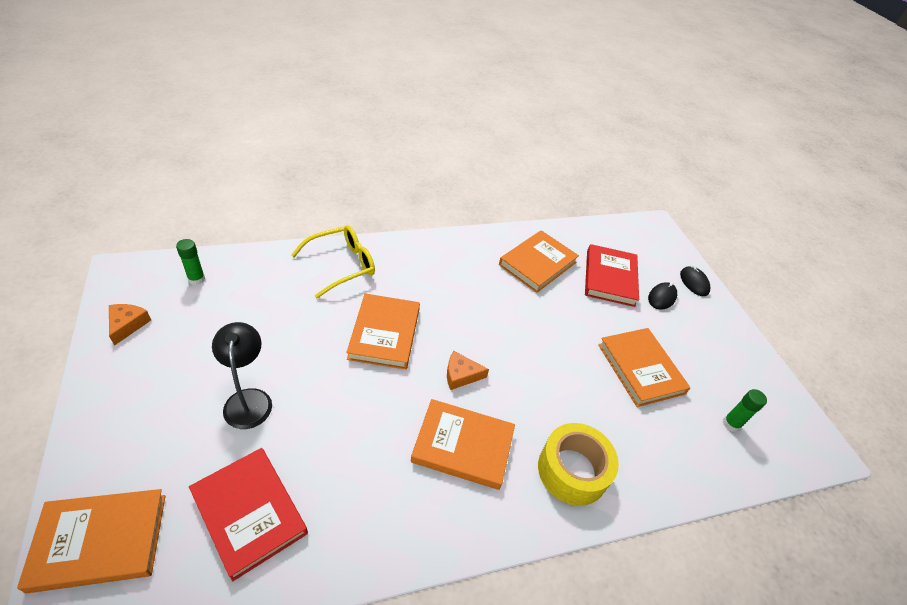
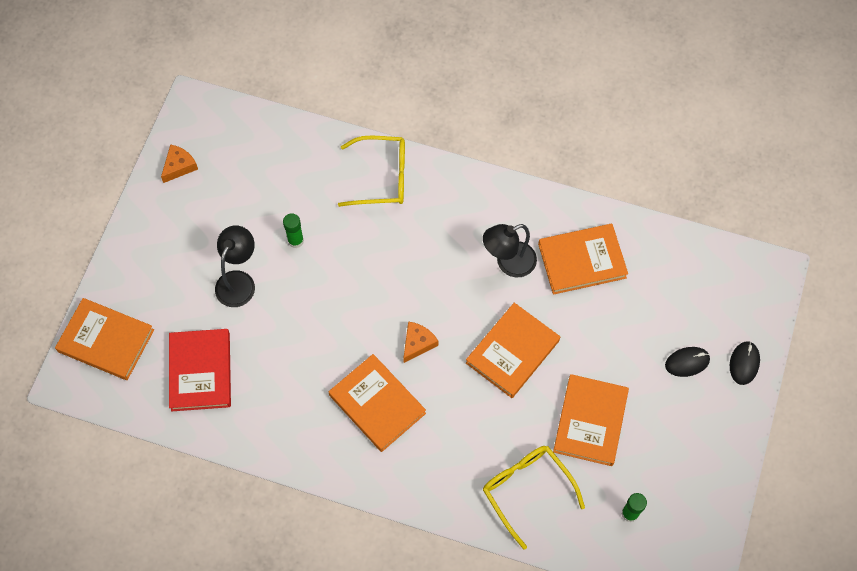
camera: 40 degrees right, 20 degrees up
(196, 279) = (249, 139): green glue stick -> green glue stick (296, 241)
(384, 333) = (377, 271): orange book -> orange book (512, 352)
(461, 375) = (417, 343): orange cheese -> orange cheese turned 90 degrees clockwise
(487, 285) = (508, 263): none -> black lamp
(572, 470) = (450, 470): yellow tape -> none
(609, 278) = (649, 313): red book -> none
(645, 450) = (526, 490): none -> yellow glasses

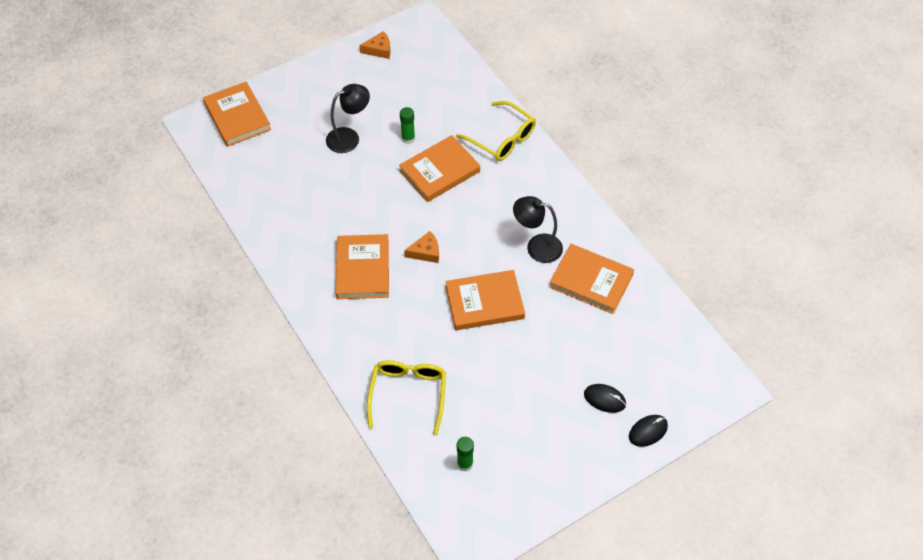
camera: 40 degrees right, 10 degrees down
(201, 371) = (274, 172): red book -> none
(590, 421) = (495, 385): orange book -> orange book (439, 171)

